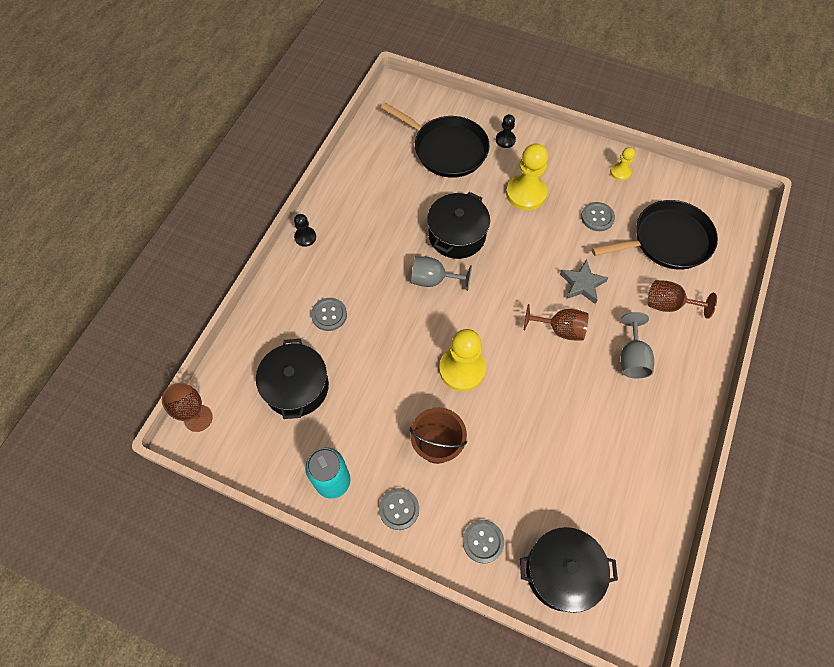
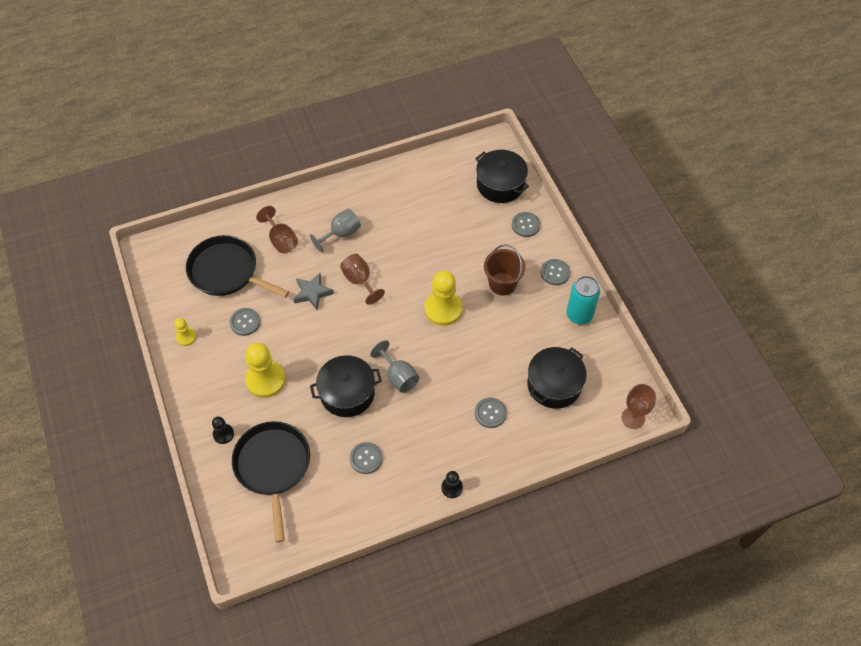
camera: 135 degrees left, 5 degrees down
(389, 205) = (366, 458): none -> grey button

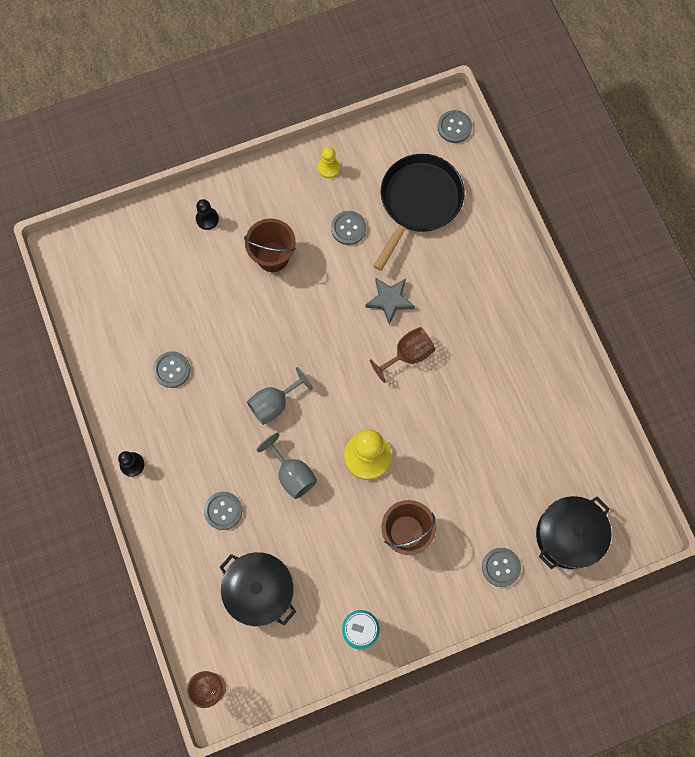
camera: 90 degrees right, 15 degrees up
(265, 380) = (272, 257): yellow pawn -> brown bucket
(273, 466) = (167, 272): black pan -> none
(281, 240) = (466, 259): brown goblet -> none
(341, 234) = (478, 330): grey goblet -> grey goblet (292, 474)
(347, 393) = (254, 346): black pot -> none
(555, 273) = (424, 603): grey button -> grey button (454, 127)

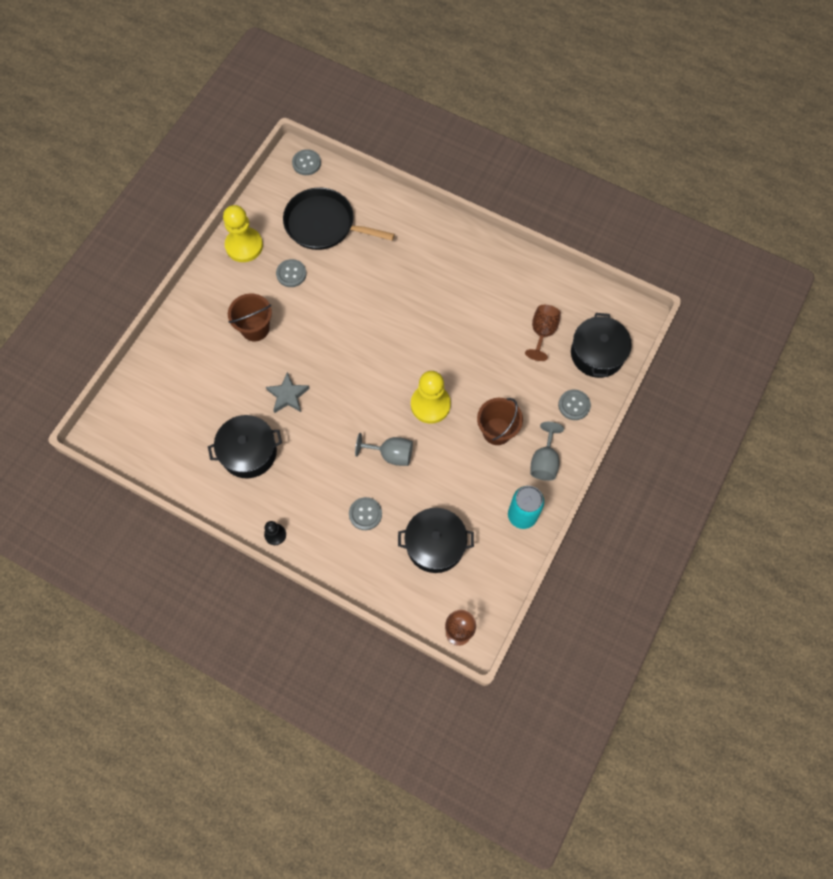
camera: 40 degrees left, 5 degrees down
(172, 370) = (249, 452): grey button -> black pot
(207, 219) = (187, 338): black pawn -> none
(274, 404) = (339, 420): grey goblet -> grey goblet (544, 461)
(329, 168) = (244, 246): yellow pawn -> yellow pawn, size x1.95
(390, 300) = (359, 298): grey star -> grey star (288, 395)
(408, 355) = (400, 322): brown goblet -> brown goblet (542, 332)
(418, 201) = (323, 224): black pan -> black pan turned 60 degrees counterclockwise

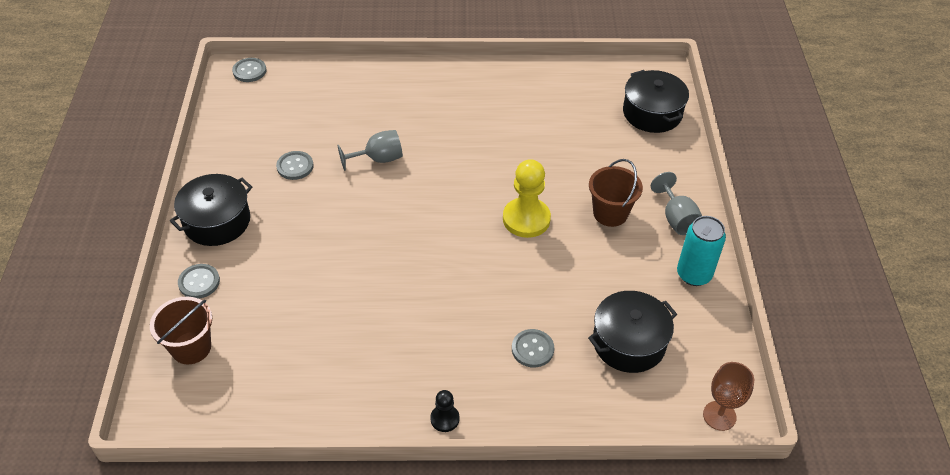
camera: 30 degrees left, 20 degrees down
(244, 246) = (225, 162): yellow pawn -> none
(249, 452) = (356, 350): black pot -> black pot (217, 221)
(255, 328) = (286, 230): brown bucket -> brown bucket (191, 347)
(288, 395) = (365, 275): grey star -> none
(323, 224) = (302, 113): black pan -> none
(391, 454) = (519, 280): grey goblet -> grey goblet (378, 159)
(542, 332) = (588, 116): brown goblet -> none
(574, 405) = (665, 161): grey button -> grey button (199, 282)

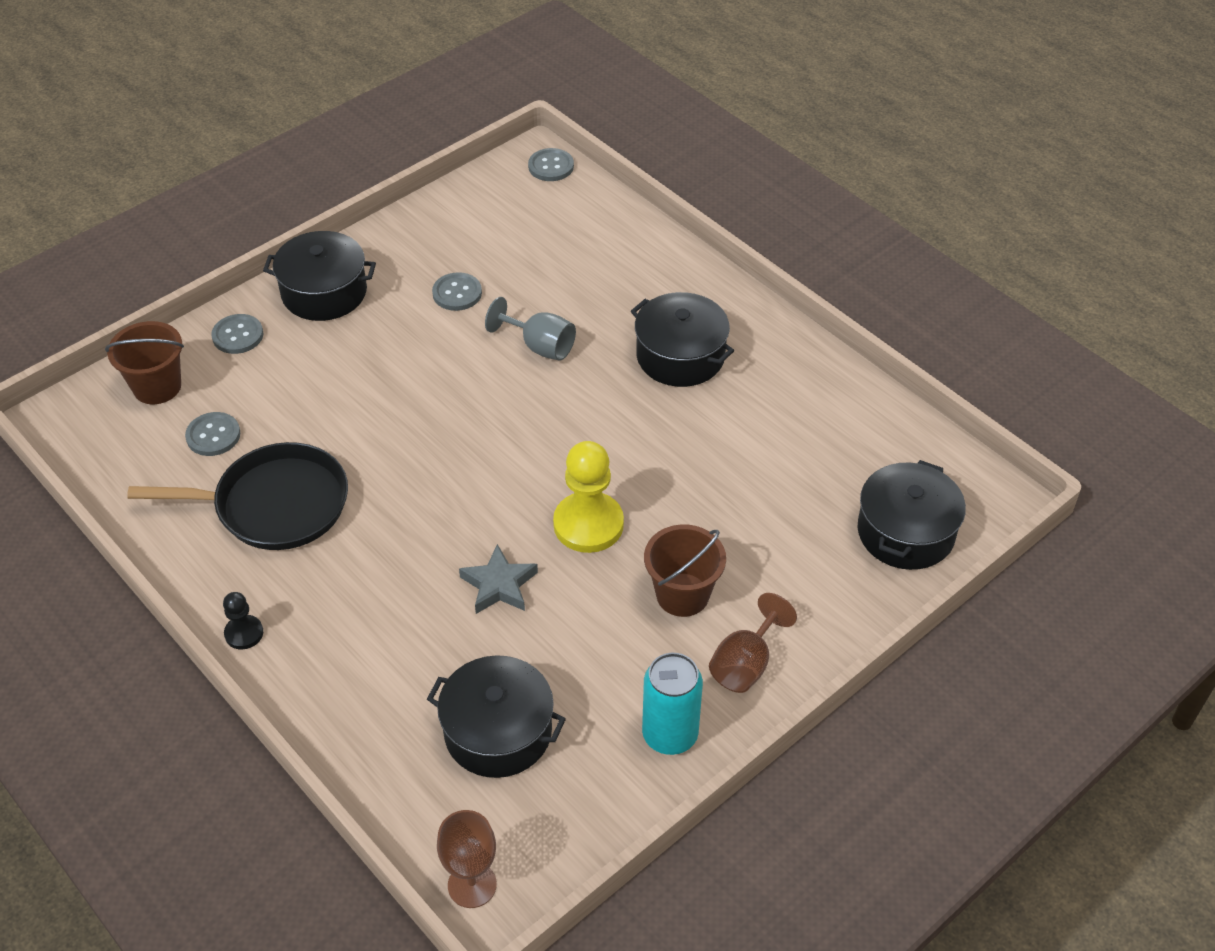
camera: 50 degrees right, 0 degrees up
(360, 345) = (275, 505): none -> black pan
(451, 113) = (680, 356): none -> black pot
(529, 280) = (499, 585): none -> grey star
(532, 349) = (404, 649): grey button -> grey button (213, 435)
(676, 219) = (745, 664): grey goblet -> brown goblet

